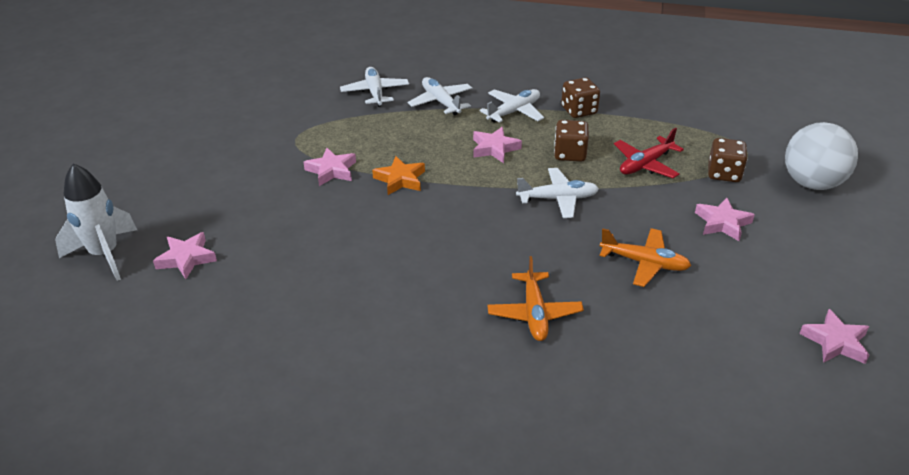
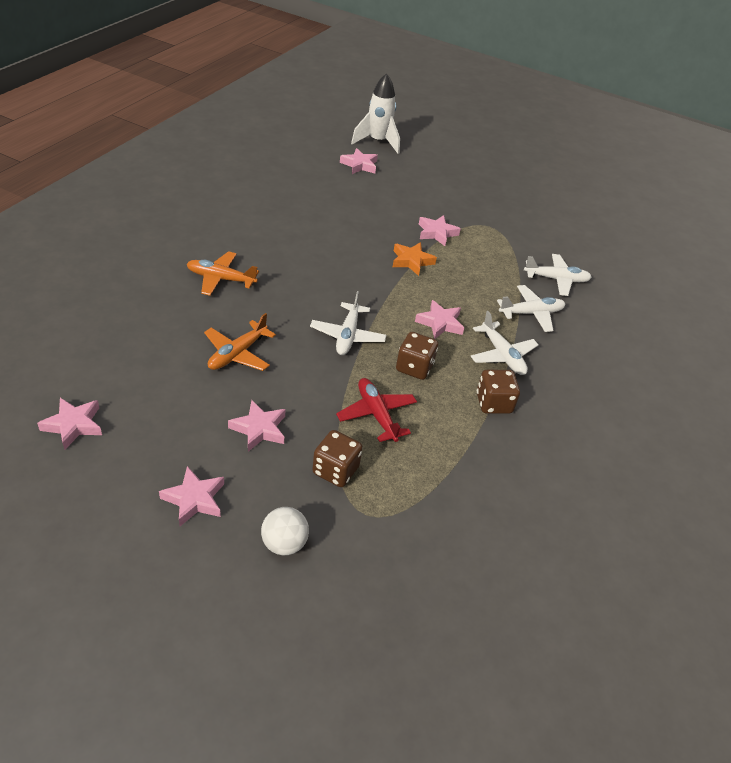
camera: 100 degrees right, 5 degrees up
(811, 183) = (284, 543): white ball -> white ball, size x0.57
(825, 237) = (194, 499): none -> pink star

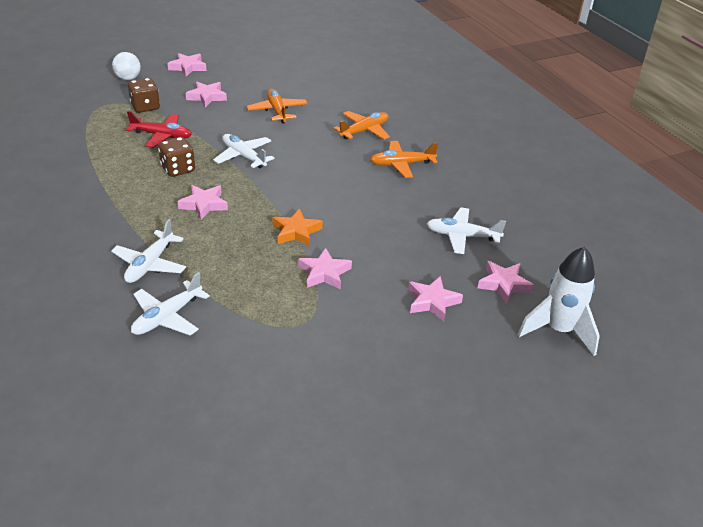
camera: 130 degrees right, 5 degrees down
(73, 425) = (279, 54): pink star -> pink star (432, 302)
(259, 240) = (401, 164): none -> orange plane
(493, 403) = (101, 185): brown dice -> none
(502, 355) = (132, 216): white plane -> white plane (462, 236)

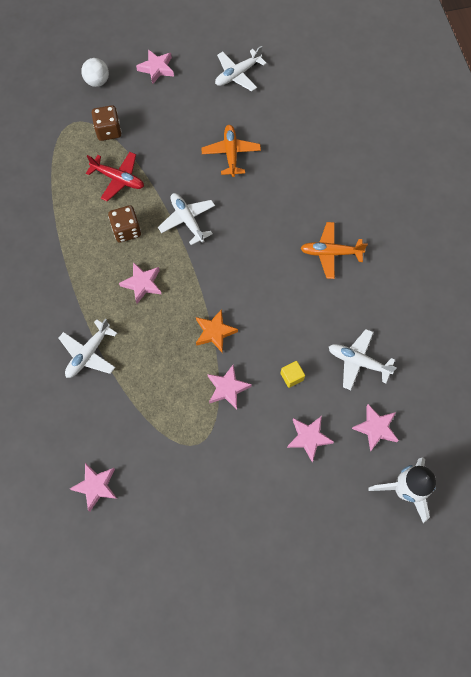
camera: 15 degrees right, 30 degrees up
(167, 317) = (95, 417): white plane -> white plane (237, 74)
(207, 97) = (168, 121): pink star -> pink star (96, 486)
(364, 131) = (307, 196): orange plane -> none
(394, 255) = (291, 376): none -> yellow cube

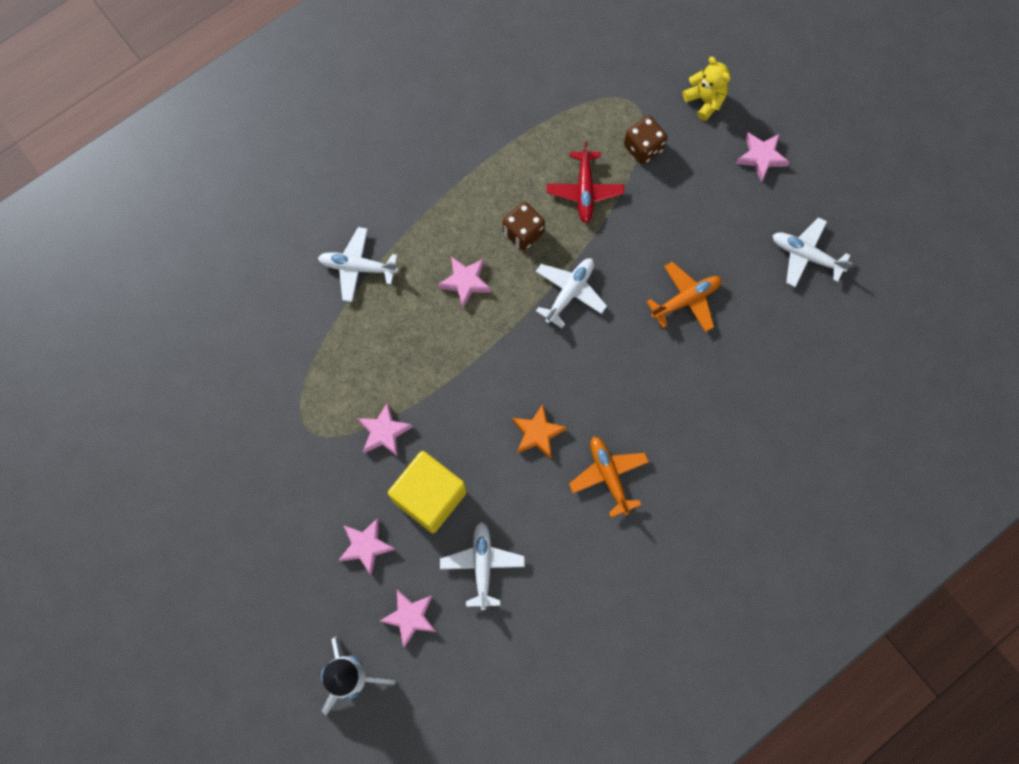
camera: 65 degrees right, 5 degrees up
(96, 486) = (219, 347): pink star -> none
(97, 81) = (705, 100): white ball -> yellow teddy bear
(214, 332) = (444, 388): orange star -> orange star (537, 433)
(291, 376) = (429, 497): yellow cube -> yellow cube, size x2.45

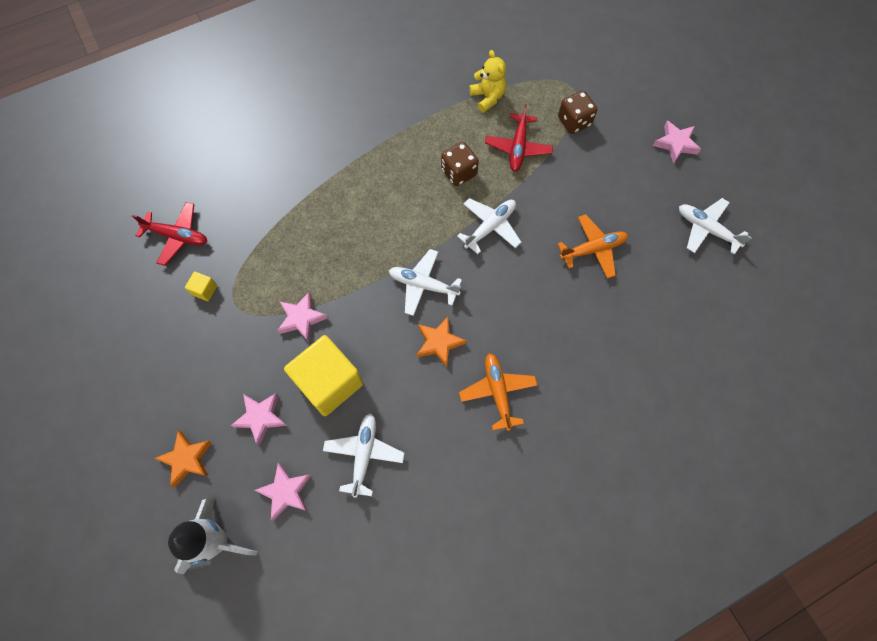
camera: 10 degrees right, 5 degrees down
(222, 362) = (177, 236): none -> red plane
(270, 418) = (204, 290): none -> yellow cube
(299, 602) = (187, 459): none -> orange star
(357, 267) = (311, 178): white plane -> white plane (423, 285)
(465, 282) = (401, 204): pink star -> none
(705, 100) = (632, 93): yellow teddy bear -> yellow teddy bear (488, 97)

